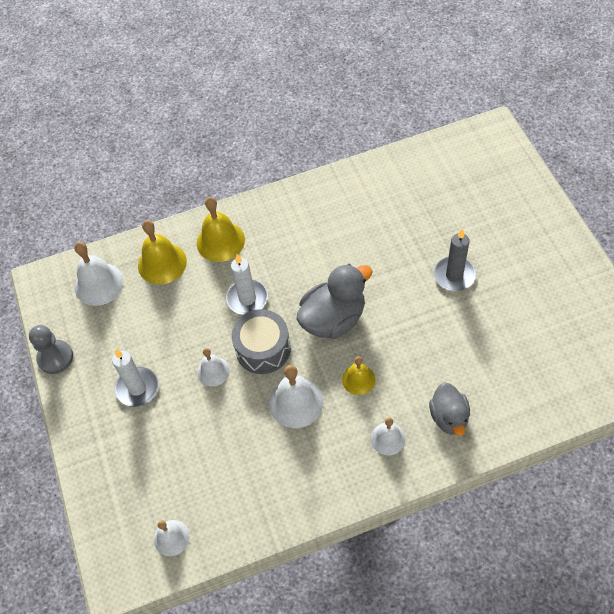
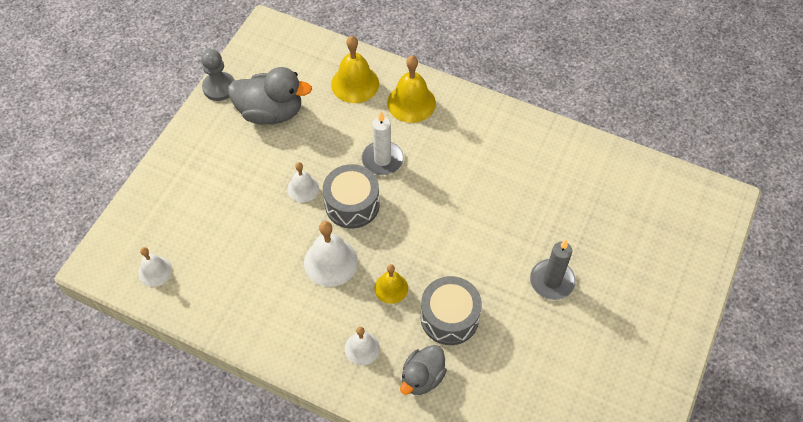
camera: 40 degrees right, 0 degrees up
(99, 284) = (299, 62): white bell -> none
(137, 388) = (244, 154): white candle -> none
(333, 319) = (424, 229): grey duck -> grey duck (271, 112)
(419, 361) = (449, 317): none -> grey drum

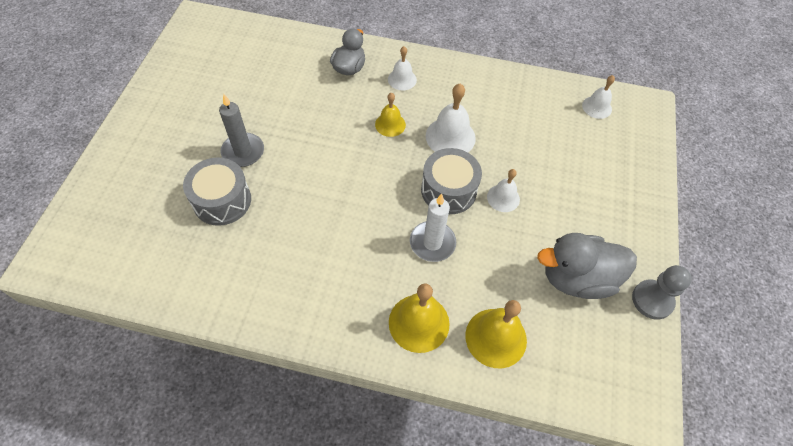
camera: 165 degrees right, 0 degrees up
(449, 317) = (334, 110): grey drum -> grey drum (222, 200)

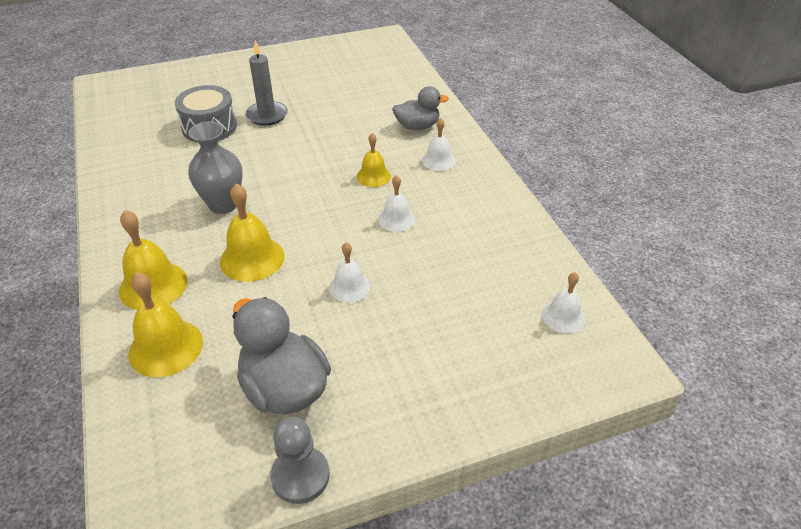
camera: 60 degrees right, 15 degrees down
(349, 235) = (223, 204): none -> grey vase
(432, 243) = (252, 258): white candle -> yellow bell
(448, 190) = (326, 244): grey drum -> none
(450, 137) = (396, 219): white bell -> white bell, size x0.62

